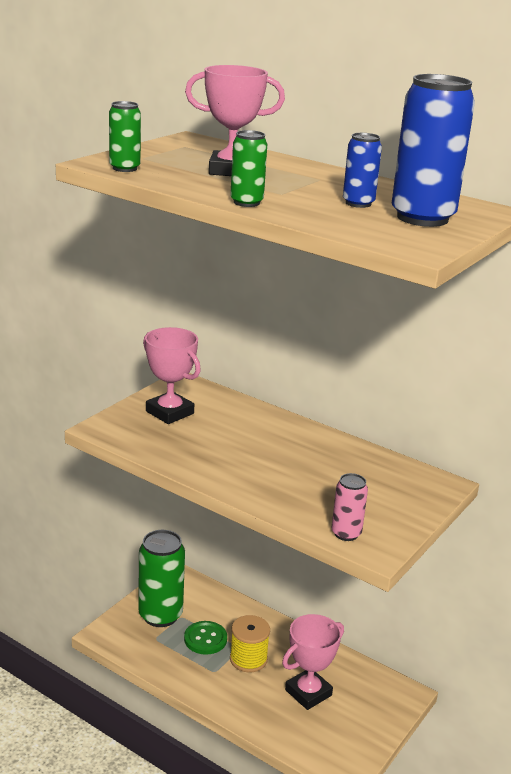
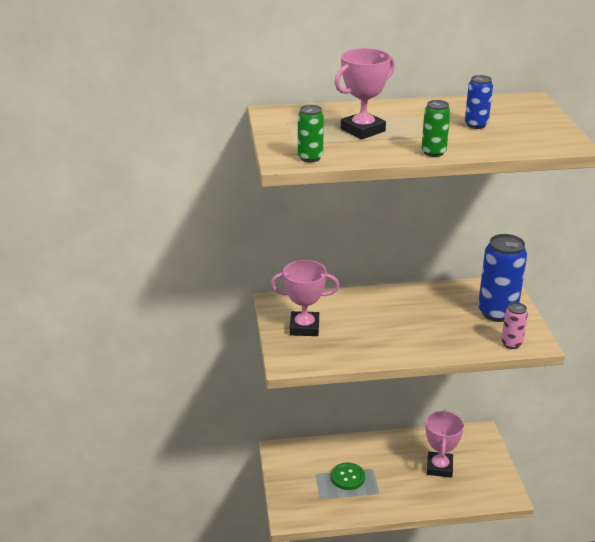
camera: 40 degrees left, 5 degrees up
(160, 615) = (303, 482): green can -> none
(248, 659) = (386, 471): yellow spool -> none
(422, 218) = (523, 121): blue can -> blue can (497, 312)

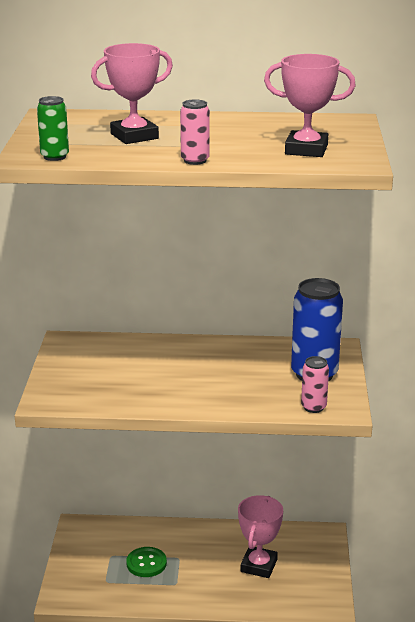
camera: 10 degrees right, 5 degrees down
(304, 327) = (83, 368): pink trophy -> pink trophy (306, 150)
(433, 152) = (195, 160): green can -> pink can
(476, 125) = (266, 139): blue can -> none

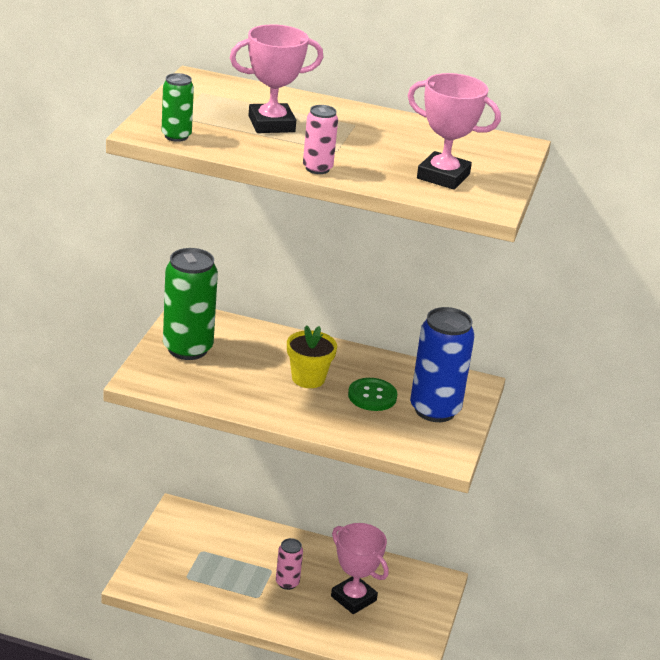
camera: 10 degrees right, 5 degrees up
(77, 367) = (187, 349): none -> green can
(146, 563) = (235, 568): green button -> green button (372, 396)
(194, 370) = (308, 378): none -> yellow flower pot
(259, 566) = (353, 598): pink trophy -> pink trophy turned 75 degrees counterclockwise
(313, 407) = (416, 447): pink can -> pink can (287, 583)

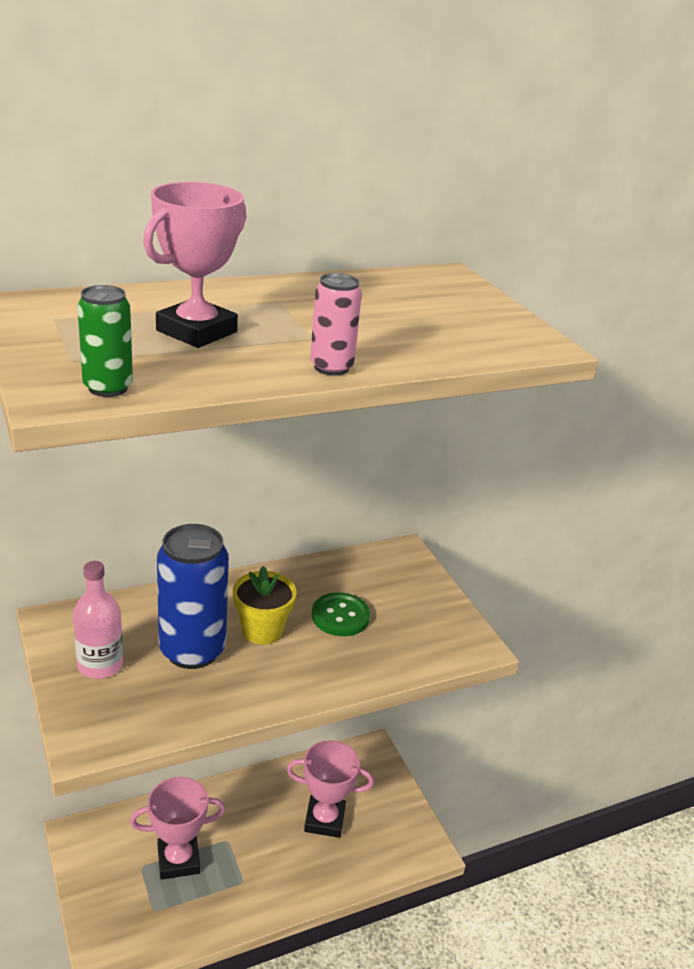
camera: 40 degrees left, 0 degrees up
(187, 349) = (100, 665): green can -> pink bottle
(287, 583) = (254, 845): pink can -> none
(435, 410) = (406, 599): blue can -> blue can (192, 650)
(443, 176) = (453, 329): pink trophy -> pink trophy (178, 860)

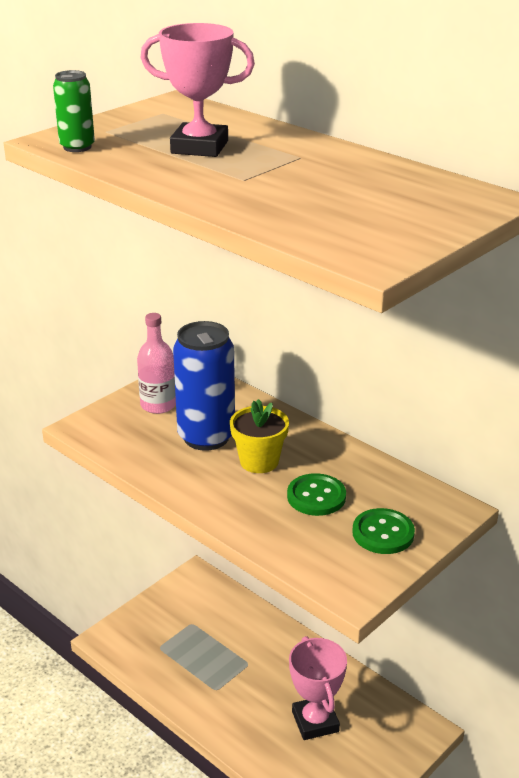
camera: 70 degrees right, 0 degrees up
(178, 860) = (210, 641): pink trophy -> none
(331, 367) = (195, 194): pink can -> none
(412, 600) = (383, 533): none -> green button

